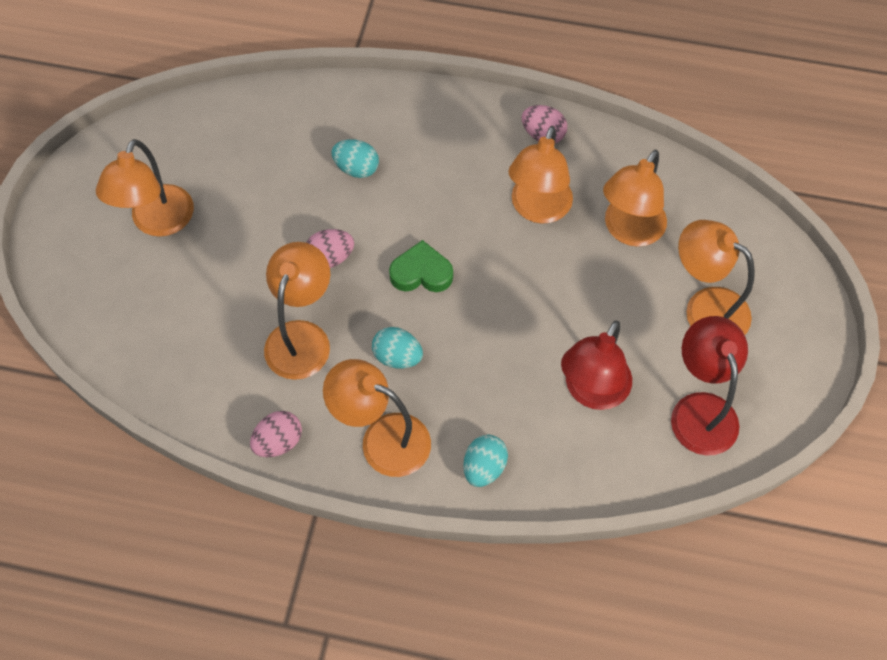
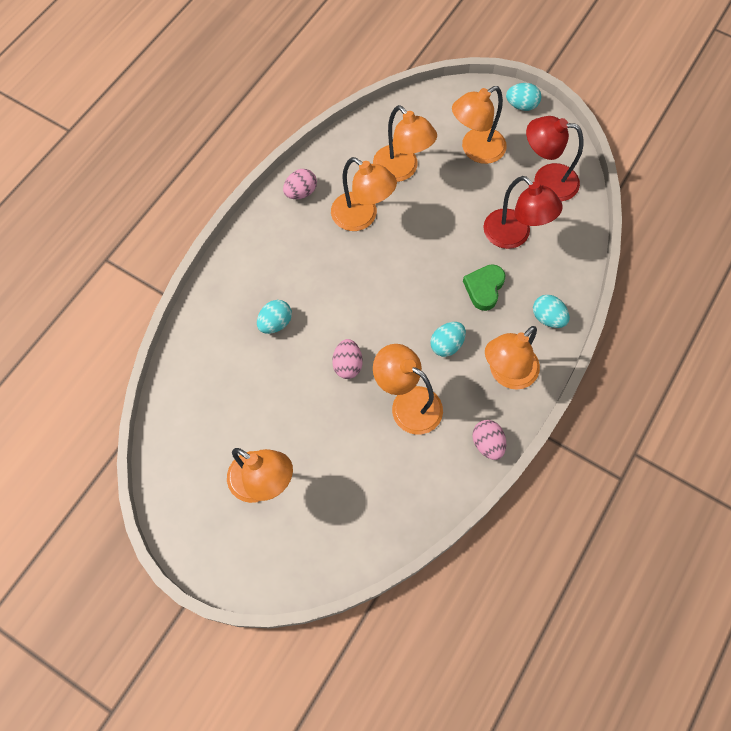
camera: 70 degrees left, 5 degrees up
(421, 273) = (384, 308): green heart -> green heart (484, 288)
(811, 344) = (521, 105): none -> turquoise egg

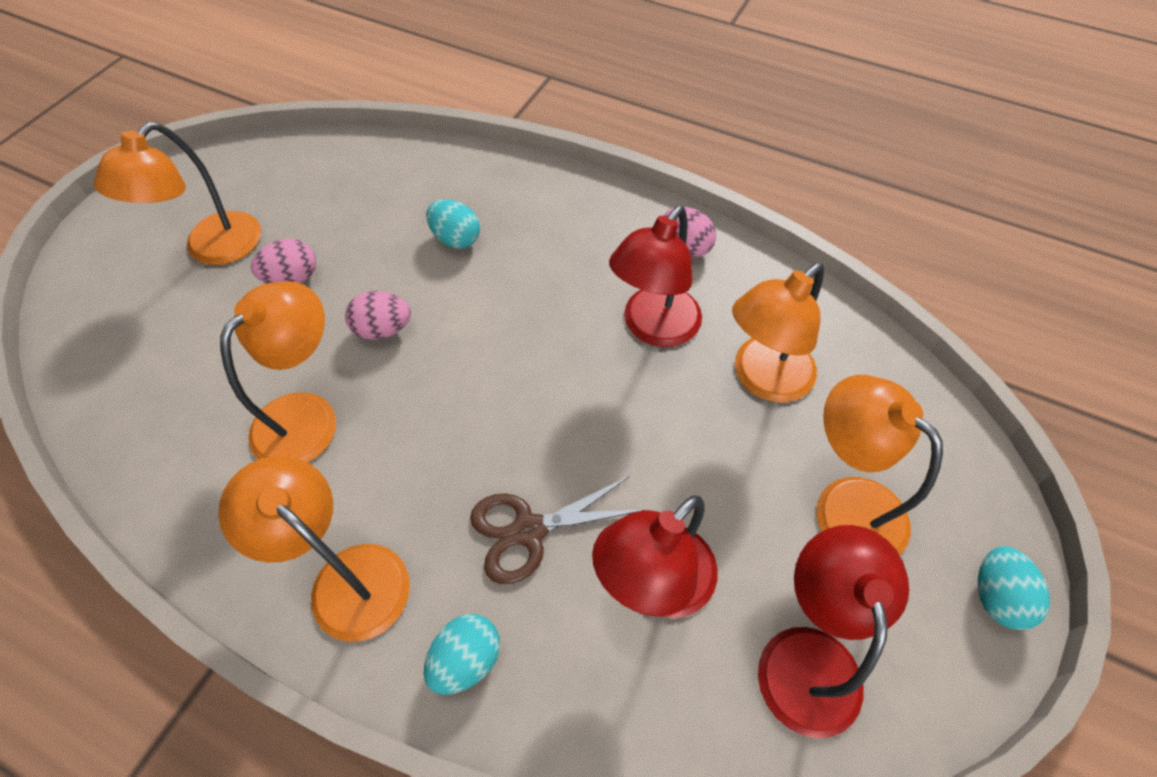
camera: 85 degrees right, 10 degrees down
(362, 217) = (653, 328): orange lamp -> red lamp
(446, 344) = (412, 469): turquoise egg -> none
(484, 288) = (529, 530): green heart -> brown scissors
(487, 444) = (213, 545): pink egg -> pink egg (292, 278)

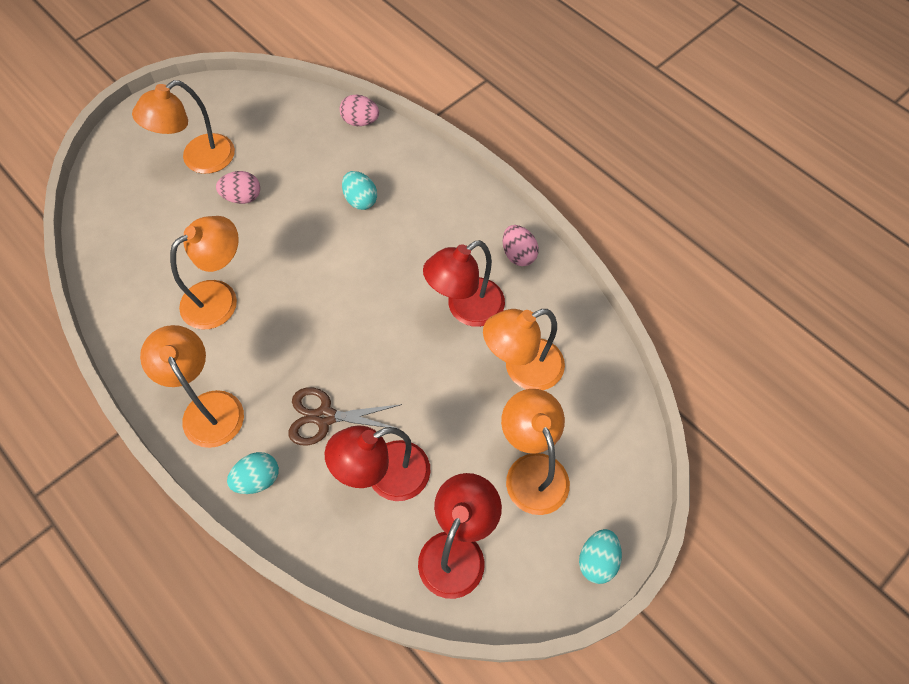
camera: 20 degrees right, 5 degrees up
(383, 329) = (287, 253): pink egg -> pink egg (360, 121)

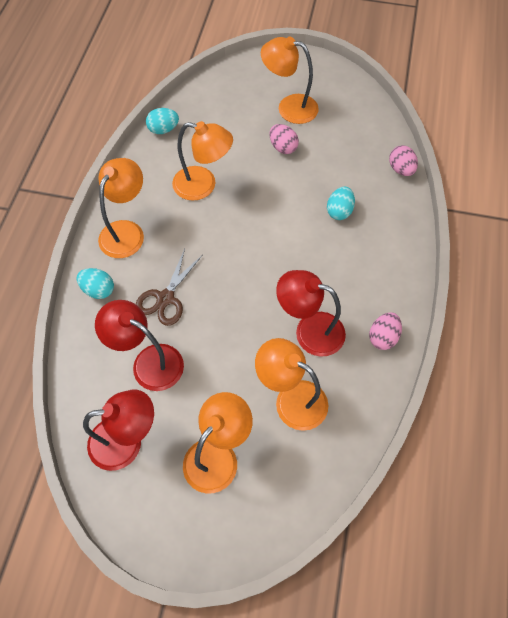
camera: 55 degrees right, 0 degrees up
(325, 417) = (165, 298): brown scissors -> brown scissors turned 120 degrees counterclockwise
(597, 560) = (179, 546): turquoise egg -> turquoise egg (163, 129)

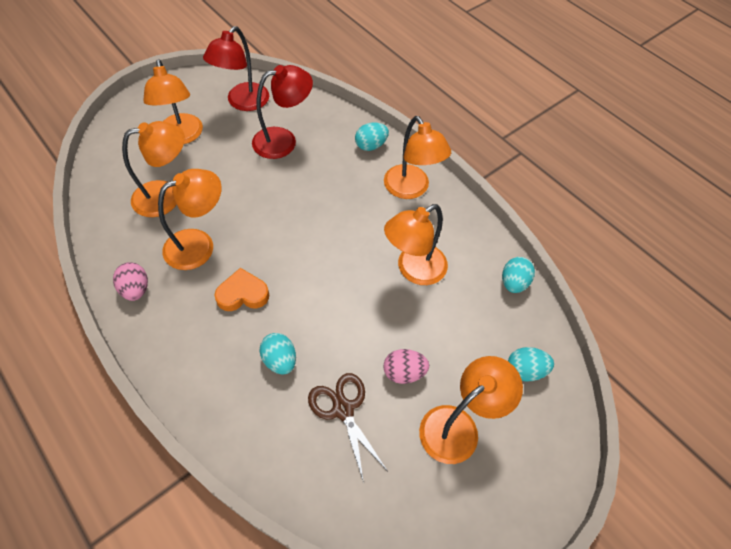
camera: 125 degrees right, 5 degrees down
(165, 298) = (324, 177): brown scissors -> brown scissors (343, 409)
(225, 96) = (525, 370): none -> turquoise egg
(309, 330) = (199, 244): red lamp -> orange lamp
(318, 267) = (243, 294): none -> orange heart
(400, 169) = (269, 472): pink egg -> none

